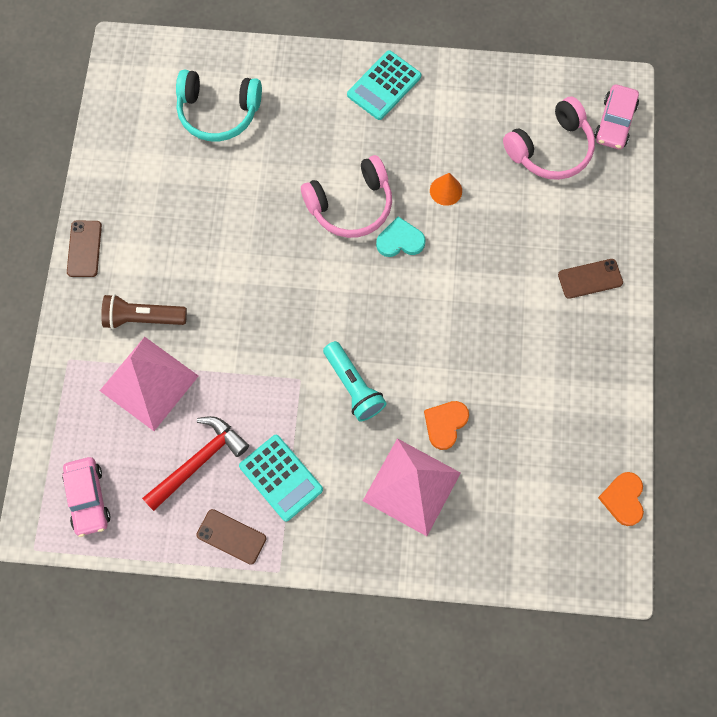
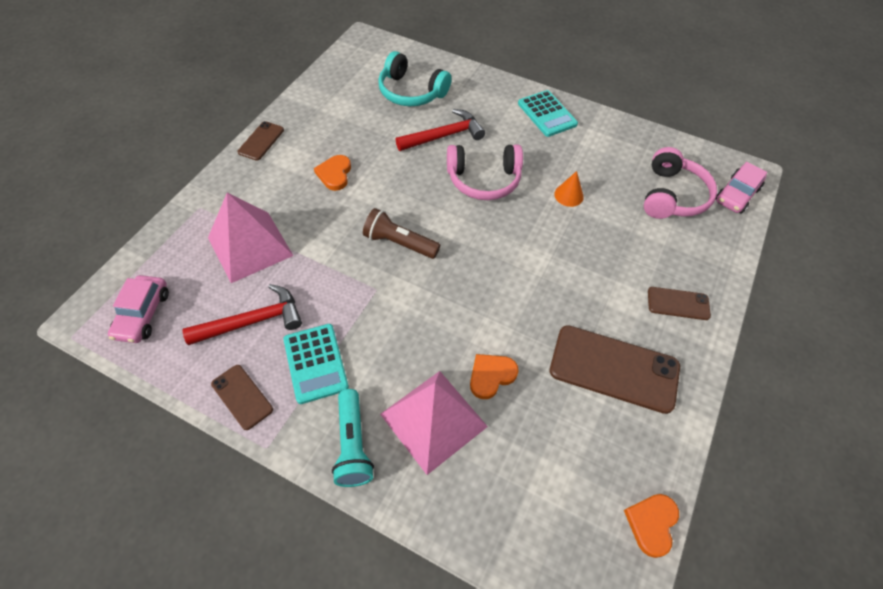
camera: 20 degrees right, 15 degrees down
(143, 318) = (275, 199): brown flashlight -> brown flashlight (399, 243)
(189, 260) = (335, 174): none -> orange heart
(283, 162) = (444, 136): none -> red hammer
(353, 386) = (420, 312): turquoise flashlight -> turquoise flashlight (353, 445)
(384, 86) = (547, 114): turquoise calculator -> turquoise calculator turned 90 degrees counterclockwise
(400, 240) = (514, 217): turquoise heart -> none
(551, 149) = (672, 196): pink headphones -> pink headphones turned 60 degrees counterclockwise
(551, 372) = (614, 369): none -> brown phone

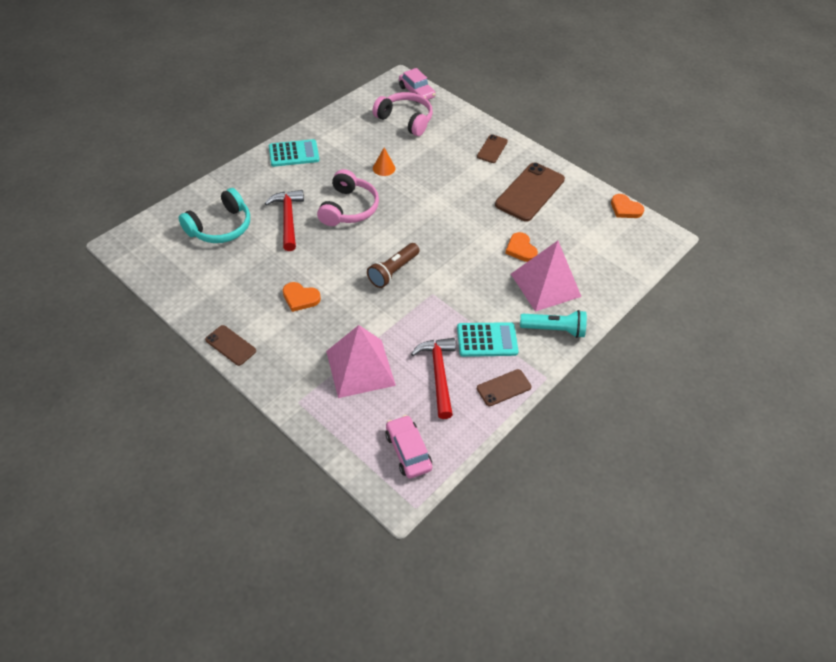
camera: 75 degrees left, 5 degrees down
(143, 314) = (408, 451): pink car -> pink car turned 135 degrees counterclockwise

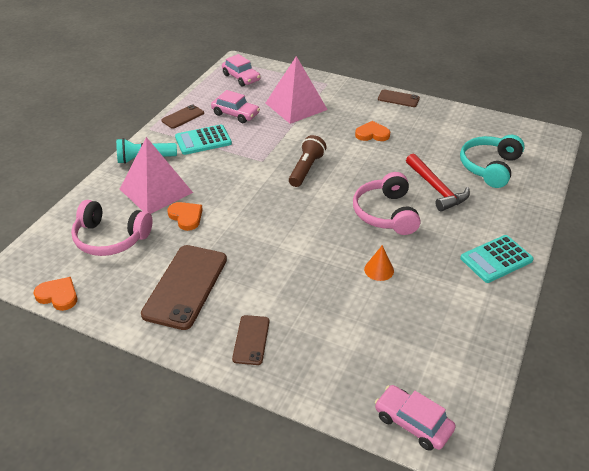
camera: 165 degrees right, 10 degrees down
(405, 120) = (397, 356): pink headphones -> pink headphones (110, 238)
(438, 374) = (235, 114): red hammer -> pink car

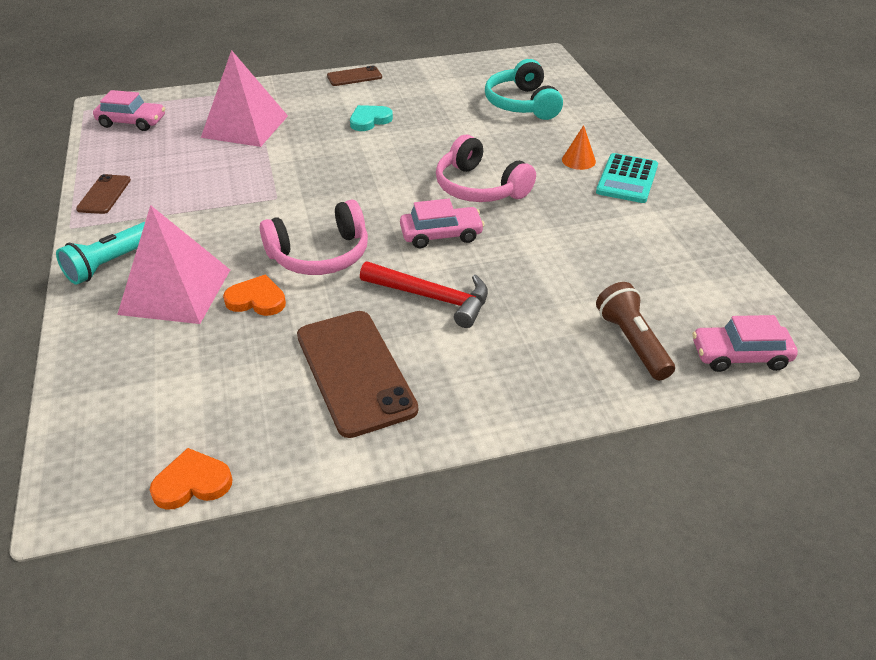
camera: 40 degrees left, 0 degrees up
(110, 238) = (181, 376): pink headphones -> pink headphones (320, 255)
(203, 140) = (169, 208): turquoise calculator -> none
(235, 114) = (176, 163): pink car -> pink car (441, 235)
(251, 340) = (501, 380): brown phone -> none
(306, 169) = (340, 183): brown flashlight -> brown flashlight (632, 342)
(372, 134) = (369, 120): orange heart -> turquoise heart
(379, 270) = (539, 241): orange cone -> orange cone (578, 160)
(436, 188) = (498, 143): red hammer -> red hammer (432, 298)

